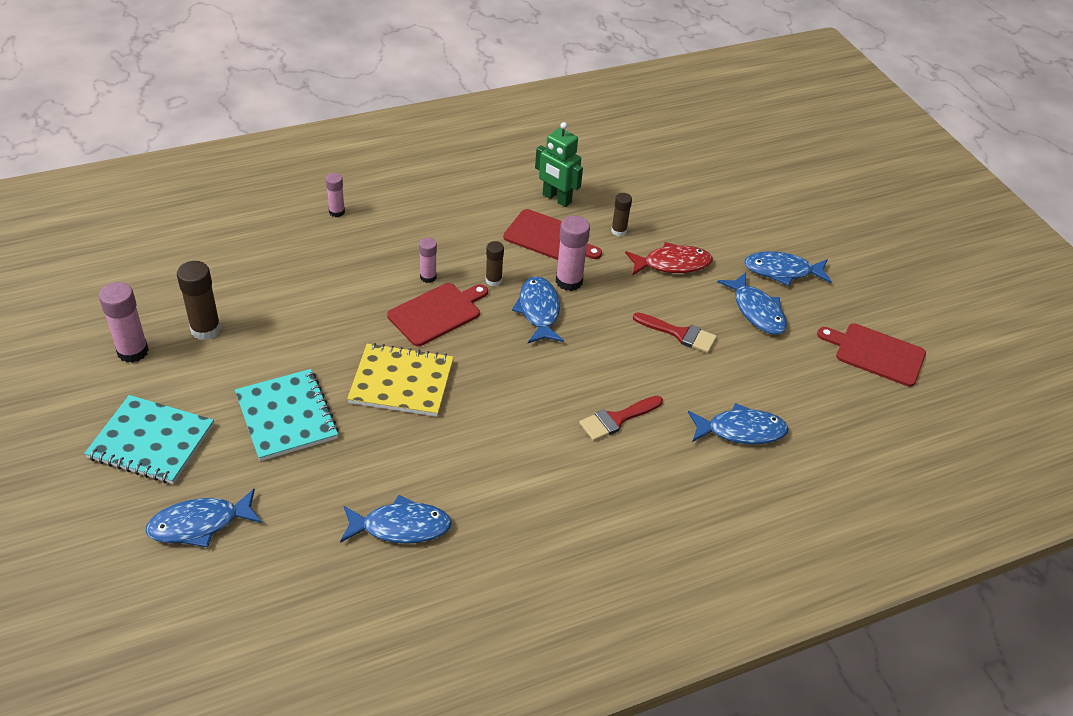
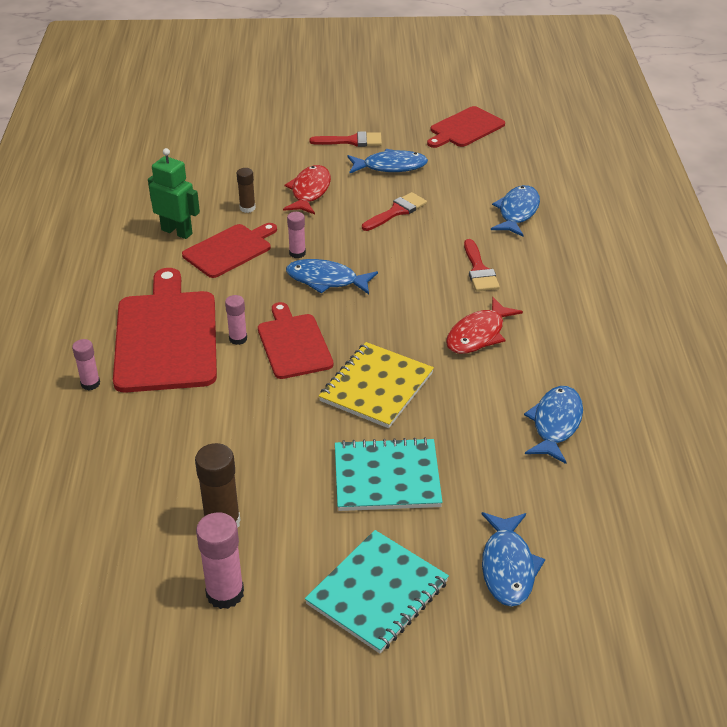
camera: 65 degrees left, 5 degrees down
(411, 234) = (166, 337): none -> red cutting board
(493, 280) = (269, 297): brown glue stick -> none
(511, 440) = (478, 334): none -> red fish
(556, 199) = (177, 232): green robot -> green robot turned 120 degrees counterclockwise
(569, 281) = (297, 253): pink glue stick -> pink glue stick, size x0.60
(782, 271) = (351, 141): blue fish -> red brush

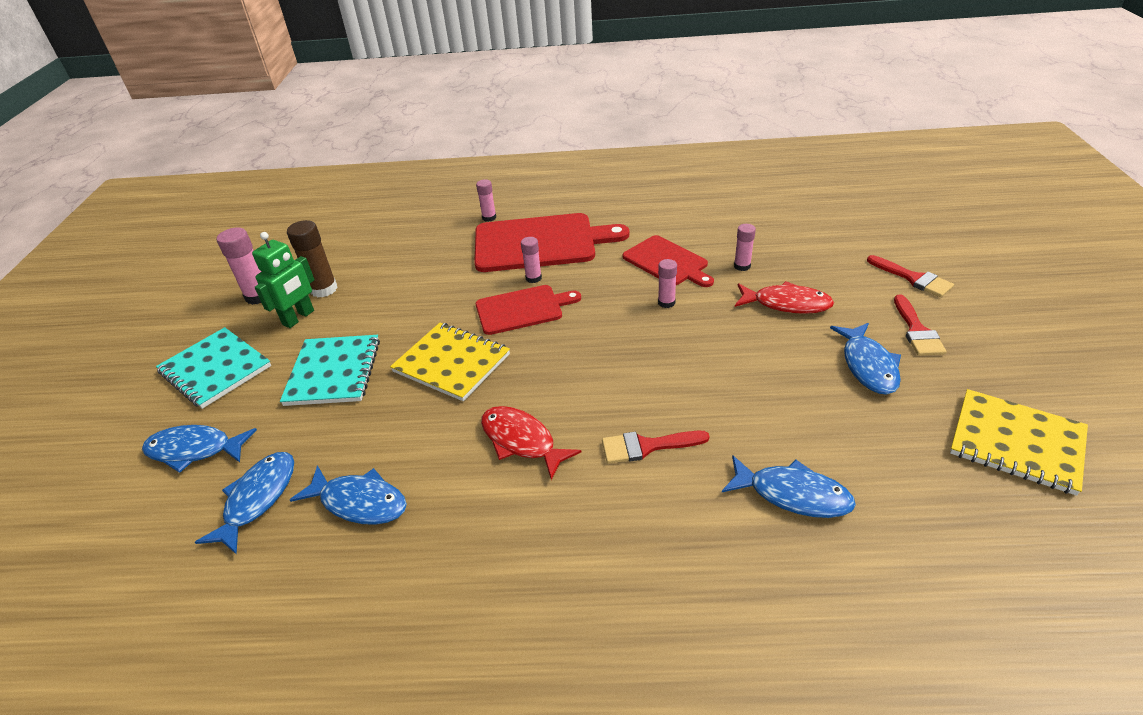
camera: 95 degrees right, 0 degrees up
(177, 232) = (692, 231): green robot -> green robot (299, 318)
(247, 208) = (742, 266): brown glue stick -> pink glue stick
(326, 280) = (621, 324): blue fish -> blue fish (258, 499)
(396, 211) = (763, 372): red brush -> red brush (913, 278)
(465, 128) = (1016, 443): red cutting board -> yellow notebook

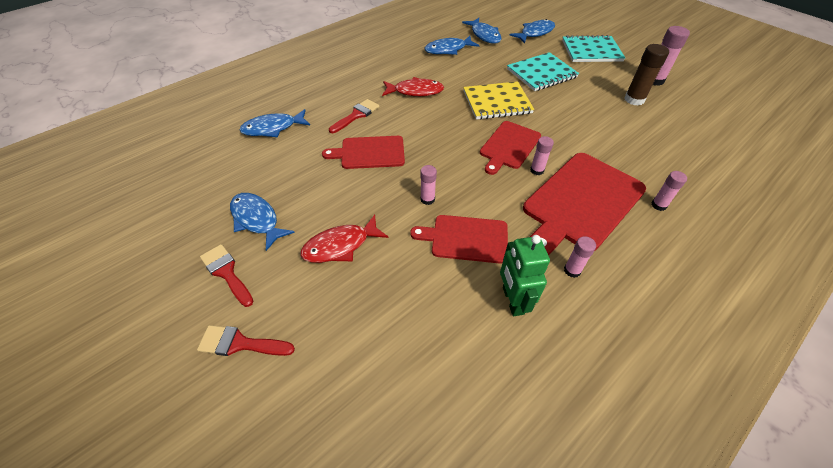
camera: 135 degrees right, 10 degrees up
(299, 318) = (610, 82): green robot -> green robot (512, 300)
(334, 372) = (541, 73): turquoise notebook -> turquoise notebook turned 75 degrees counterclockwise
(680, 379) = (369, 153): none -> red cutting board
(742, 266) = (403, 269): pink glue stick -> pink glue stick (572, 270)
(1016, 443) = (152, 209): yellow notebook -> none

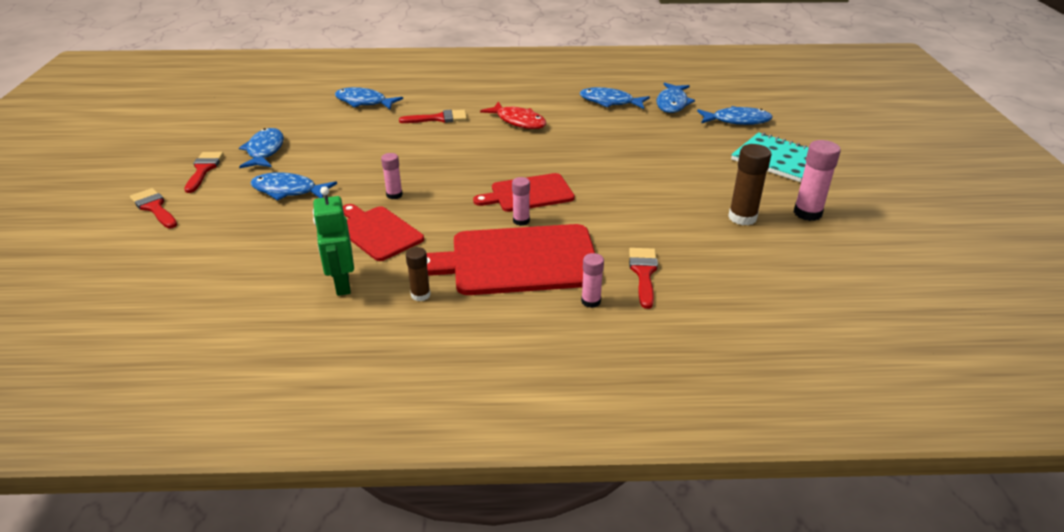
camera: 40 degrees right, 15 degrees down
(340, 246) = (288, 191): red fish -> blue fish
(369, 153) = (405, 147): red cutting board -> none
(497, 102) = (580, 159): yellow notebook -> none
(512, 300) = (342, 284): green robot -> green robot turned 45 degrees counterclockwise
(541, 73) = (674, 155): turquoise notebook -> none
(572, 270) = (420, 295): pink glue stick -> brown glue stick
(651, 167) = (643, 273): none -> red brush

